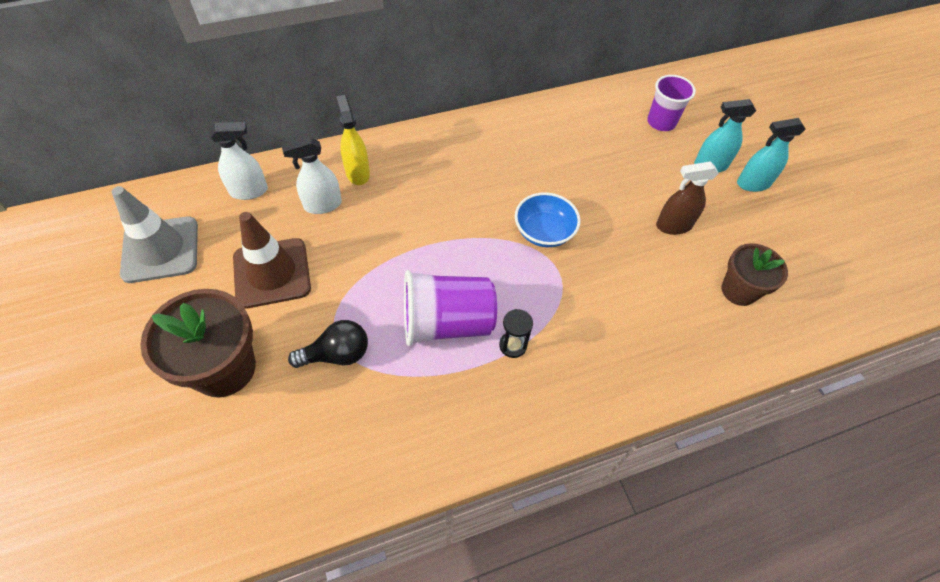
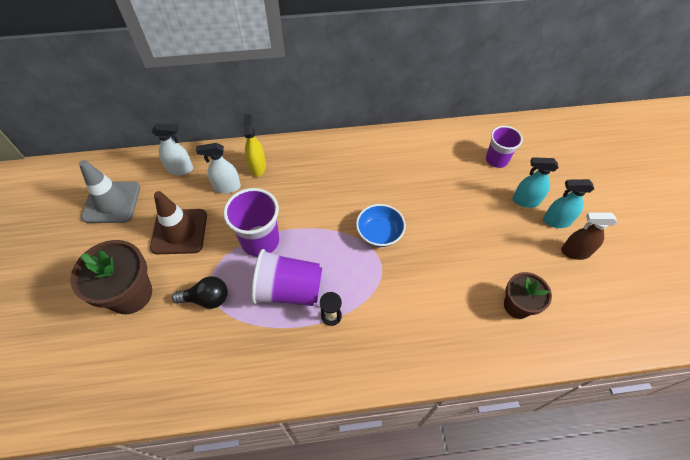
camera: 15 degrees right, 0 degrees up
(389, 267) = (260, 241): none -> purple cup
(673, 226) = (481, 245): brown spray bottle -> brown spray bottle (575, 252)

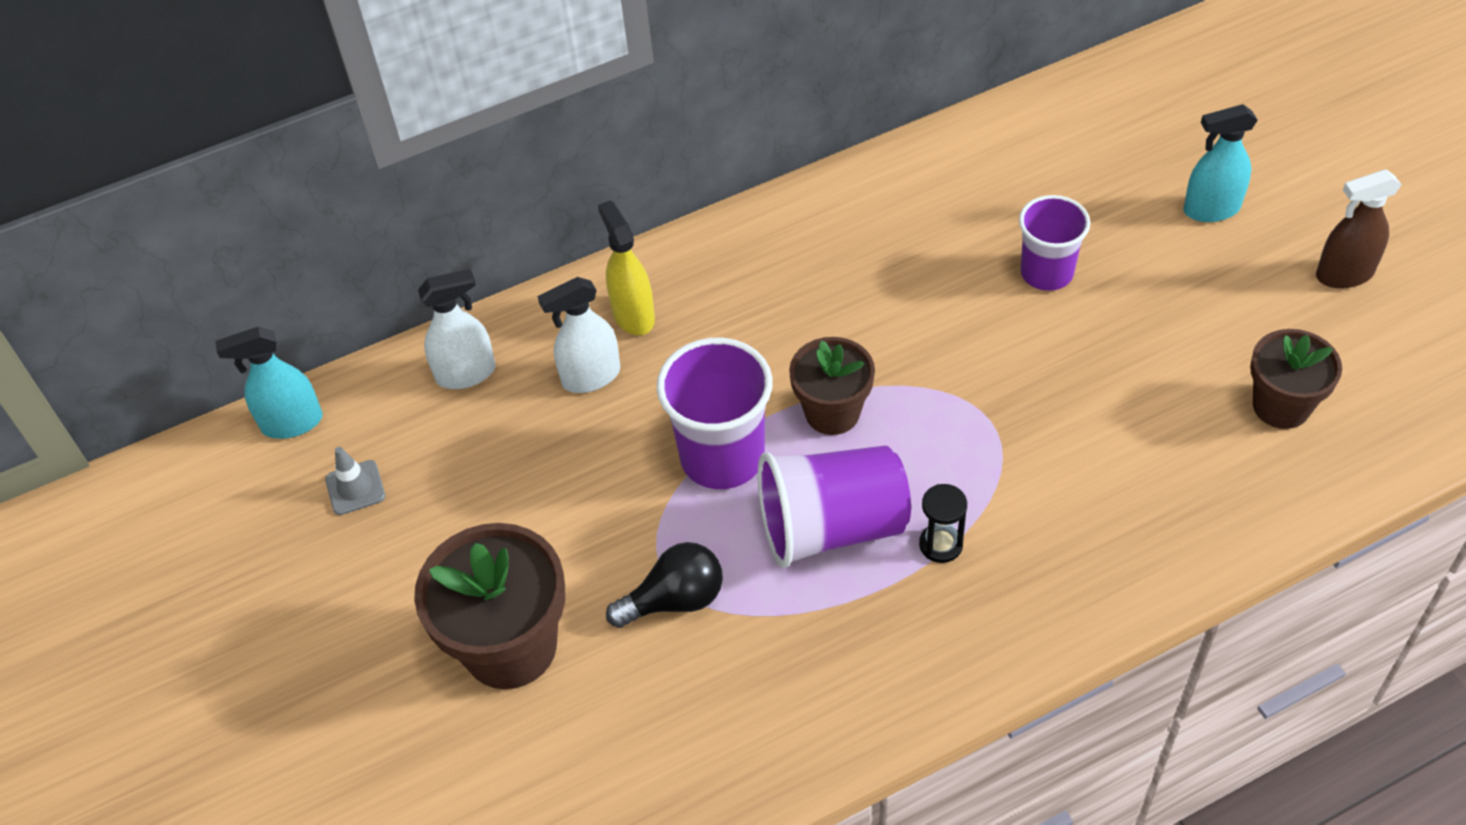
camera: 15 degrees left, 5 degrees down
(112, 202) = (355, 488): grey traffic cone -> grey traffic cone, size x0.47
(179, 231) = (540, 496): brown traffic cone -> none
(315, 237) = (832, 412): none -> brown flower pot
(379, 233) = (956, 363): blue bowl -> none
(496, 160) = (1119, 147): purple cup -> purple cup (1046, 273)
(556, 221) = (1285, 228): turquoise spray bottle -> turquoise spray bottle (292, 423)

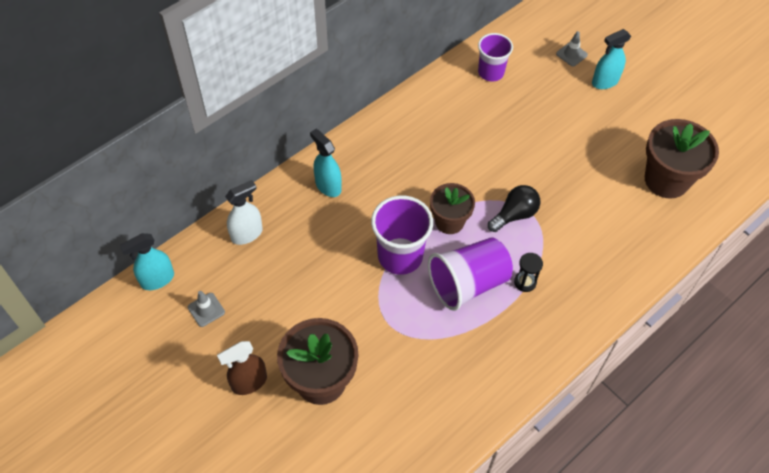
camera: 20 degrees left, 5 degrees up
(591, 377) = (316, 224): white spray bottle -> none
(633, 315) = (328, 186): yellow spray bottle -> turquoise spray bottle
(675, 600) = (399, 338): black light bulb -> black light bulb (514, 215)
(1046, 273) = (534, 128): purple cup -> purple cup (491, 72)
(1160, 152) = (571, 54): none -> grey traffic cone
(1281, 406) = (666, 180): brown flower pot -> brown flower pot, size x1.57
(1344, 274) = (676, 106): brown spray bottle -> brown spray bottle (249, 382)

